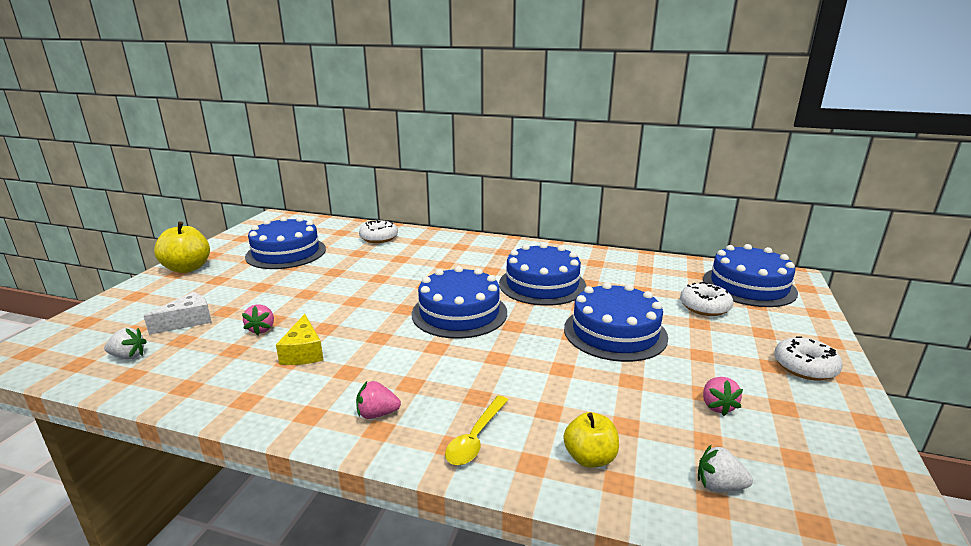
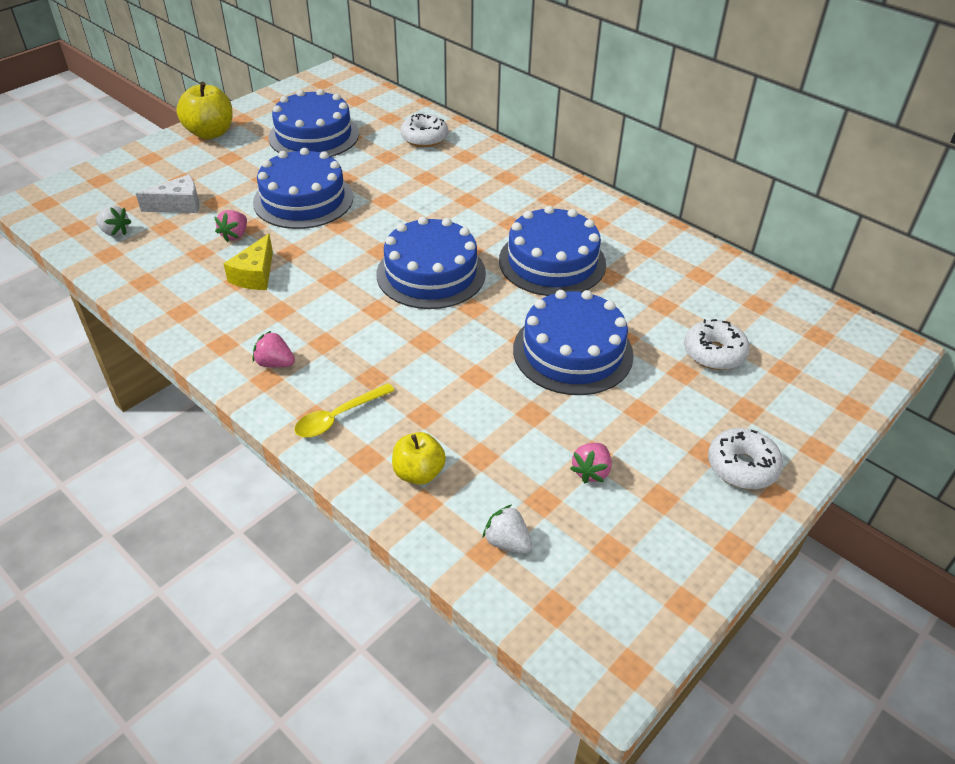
camera: 25 degrees right, 20 degrees up
(748, 286) = (808, 341): blue cake -> blue cake (303, 199)

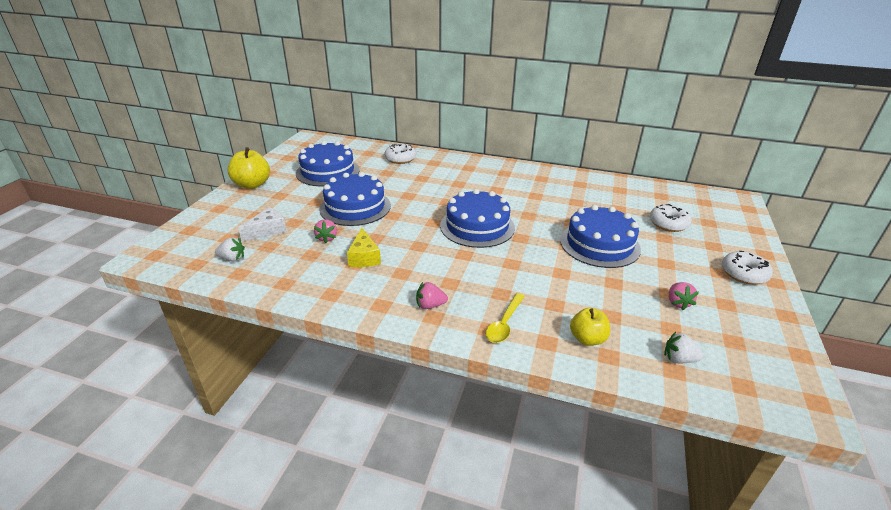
camera: 25 degrees left, 10 degrees down
(552, 262) = (539, 203): blue cake -> none

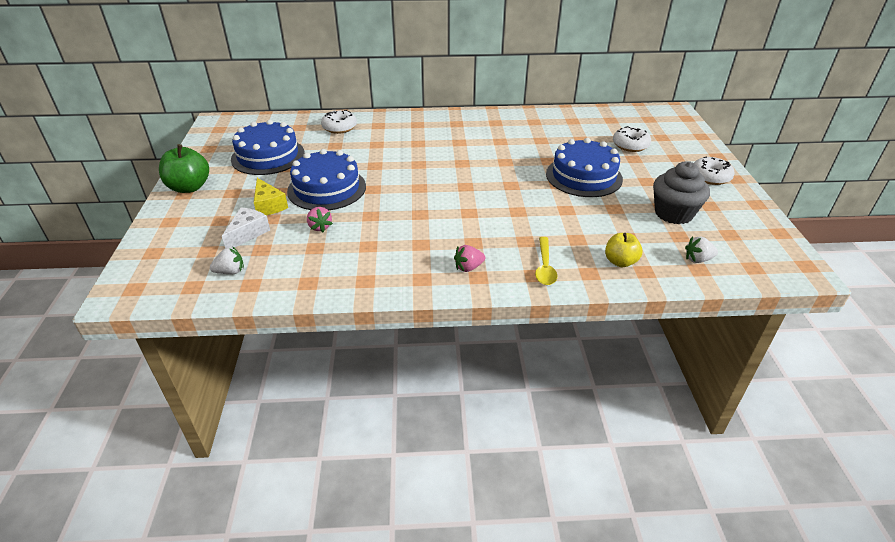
camera: 20 degrees left, 5 degrees up
(252, 185) = (189, 187): yellow apple -> green apple
(364, 257) = (373, 237): yellow cheese -> yellow cheese (268, 205)
(477, 226) = (464, 183): blue cake -> none
(678, 303) = (673, 213): pink strawberry -> grey cupcake

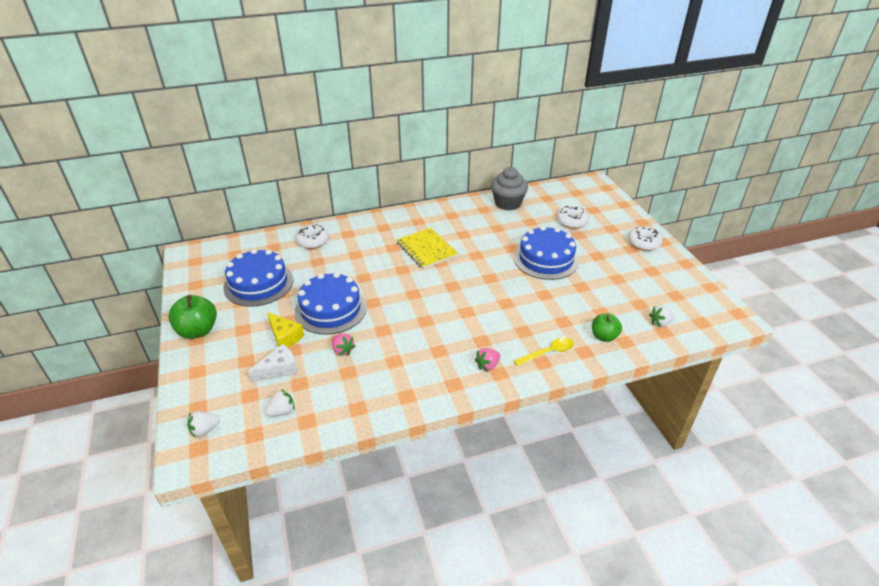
camera: 15 degrees left, 0 degrees up
(148, 274) = (205, 430): none -> white strawberry
(248, 233) = (279, 369): white cheese -> white cheese turned 45 degrees clockwise
(453, 150) = (426, 249): none -> yellow notebook
(544, 267) = (548, 352): yellow spoon -> yellow spoon turned 105 degrees counterclockwise
(620, 262) = (604, 336): yellow apple -> green apple
(673, 213) = (628, 283): grey cupcake -> grey cupcake (507, 203)

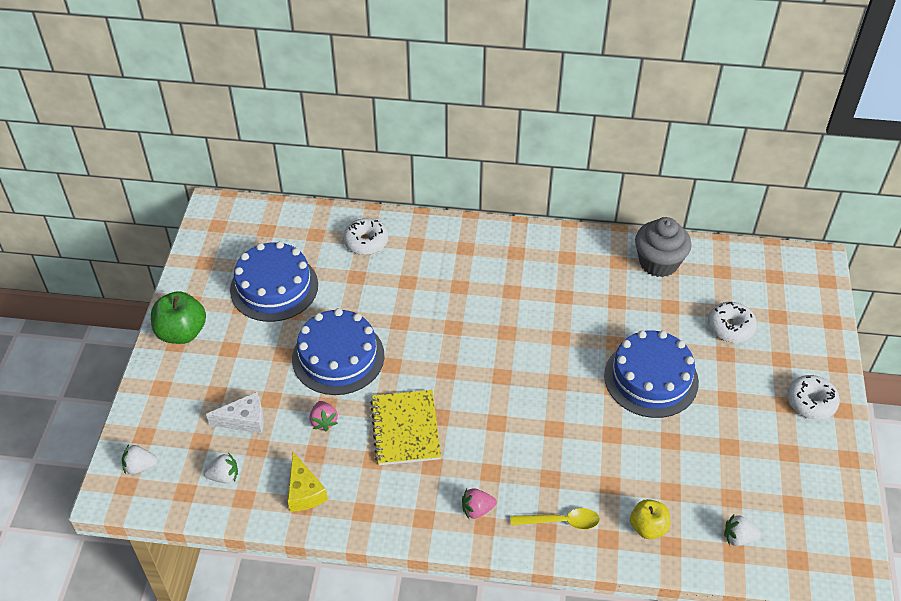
camera: 25 degrees right, 10 degrees up
(285, 336) = (270, 377): yellow cheese -> yellow cheese (304, 492)
(426, 249) = (501, 305): yellow notebook -> yellow notebook (405, 429)
(604, 336) = (648, 527): green apple -> yellow apple

